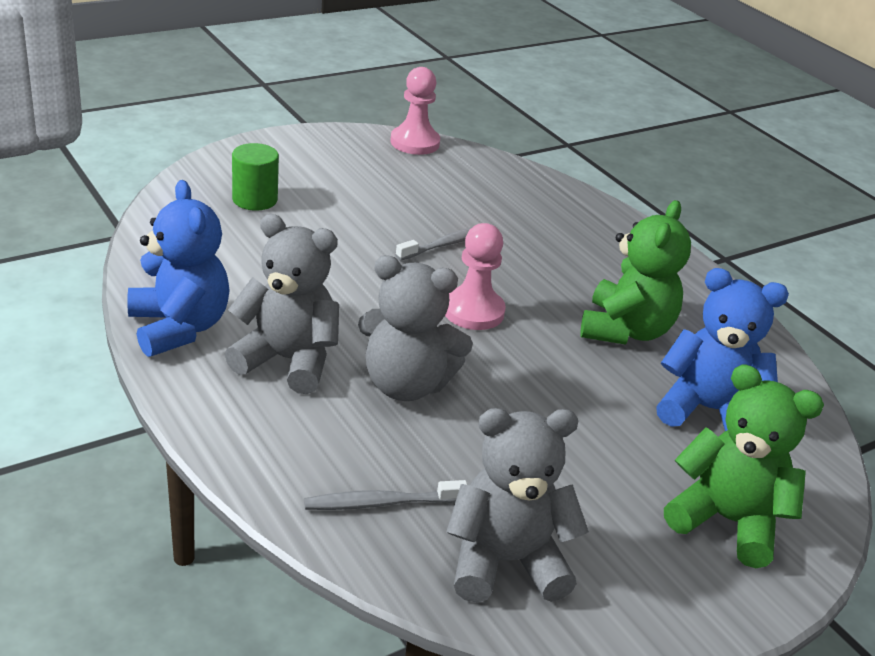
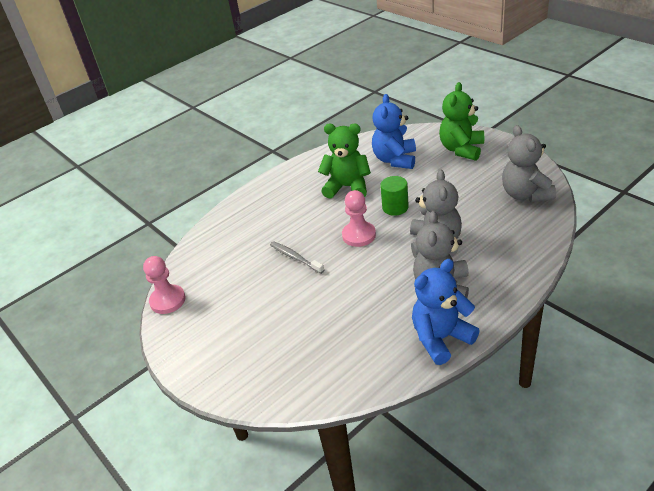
camera: 90 degrees left, 5 degrees up
(255, 199) = (280, 355): green cylinder -> green cylinder (395, 207)
(381, 503) = (519, 231): grey toothbrush -> none

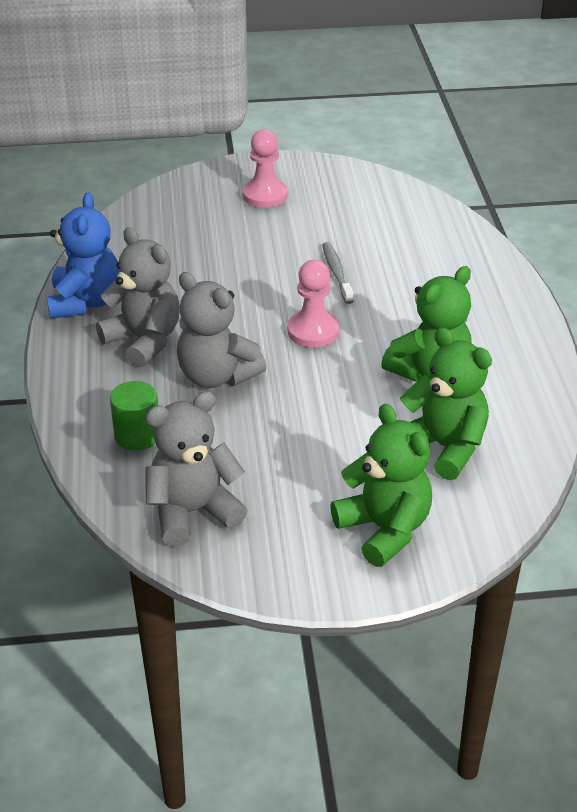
camera: 120 degrees right, 0 degrees up
(168, 300) = (377, 180): pink pawn -> pink pawn (265, 195)
(295, 257) = (336, 273): grey toothbrush -> grey toothbrush turned 90 degrees counterclockwise
(395, 160) = (444, 447): blue teddy bear -> green teddy bear
(395, 207) = (328, 385): green cylinder -> green cylinder (137, 435)
(525, 194) = (192, 512): grey teddy bear -> grey teddy bear turned 45 degrees counterclockwise

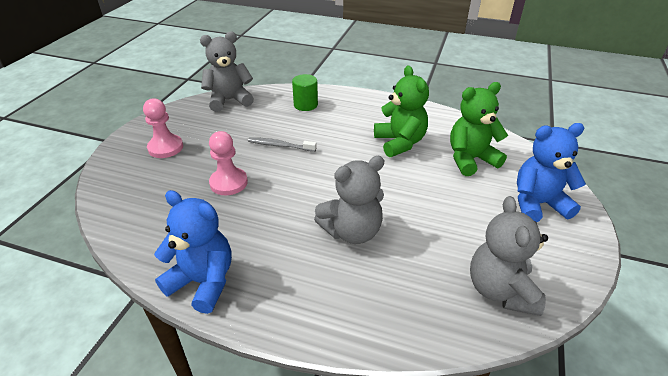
camera: 65 degrees left, 0 degrees up
(137, 435) = (399, 297): green cylinder -> green cylinder (305, 105)
(144, 340) = (283, 259): grey teddy bear -> grey teddy bear (229, 100)
(313, 331) = (332, 173): pink pawn -> pink pawn (228, 183)
(384, 529) = (537, 204): green teddy bear -> blue teddy bear

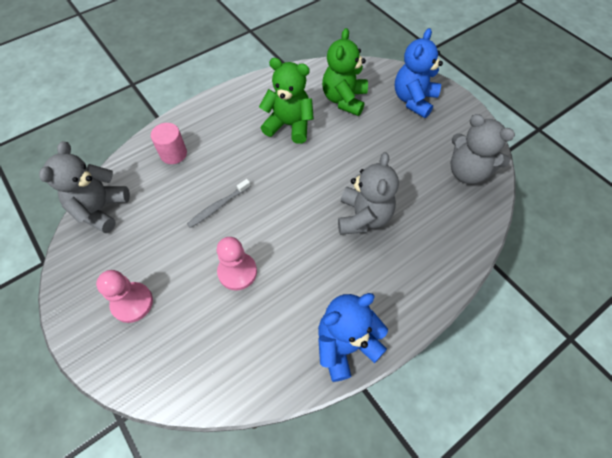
camera: 55 degrees left, 20 degrees up
(305, 105) = (173, 154): green cylinder -> pink cylinder

